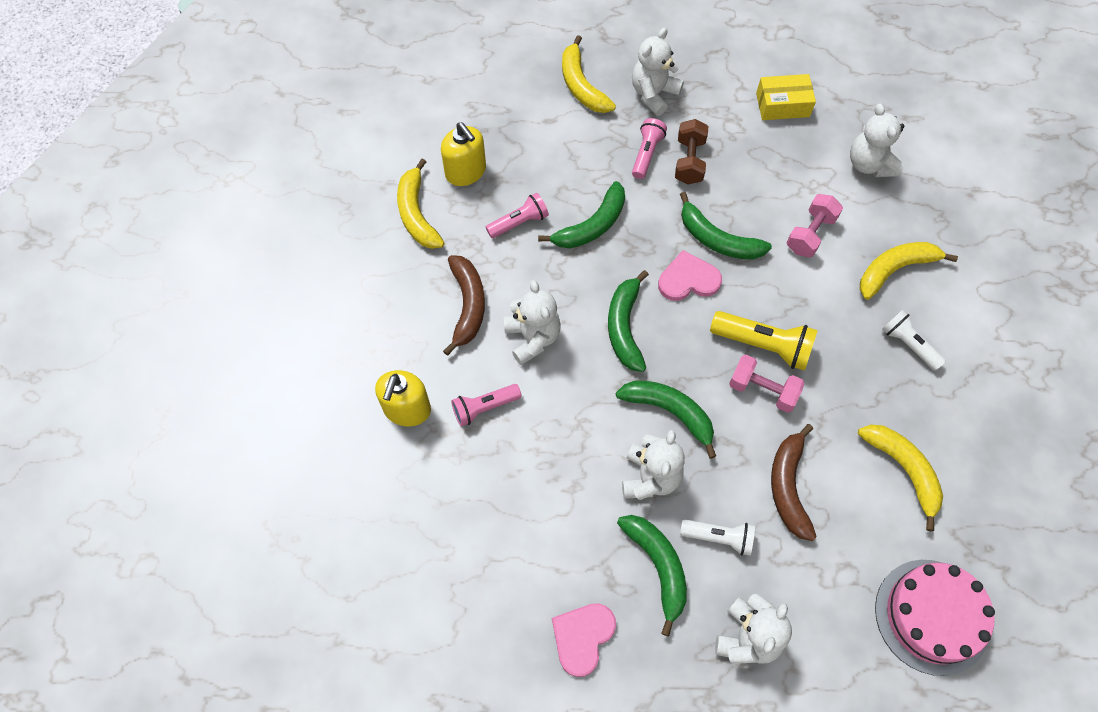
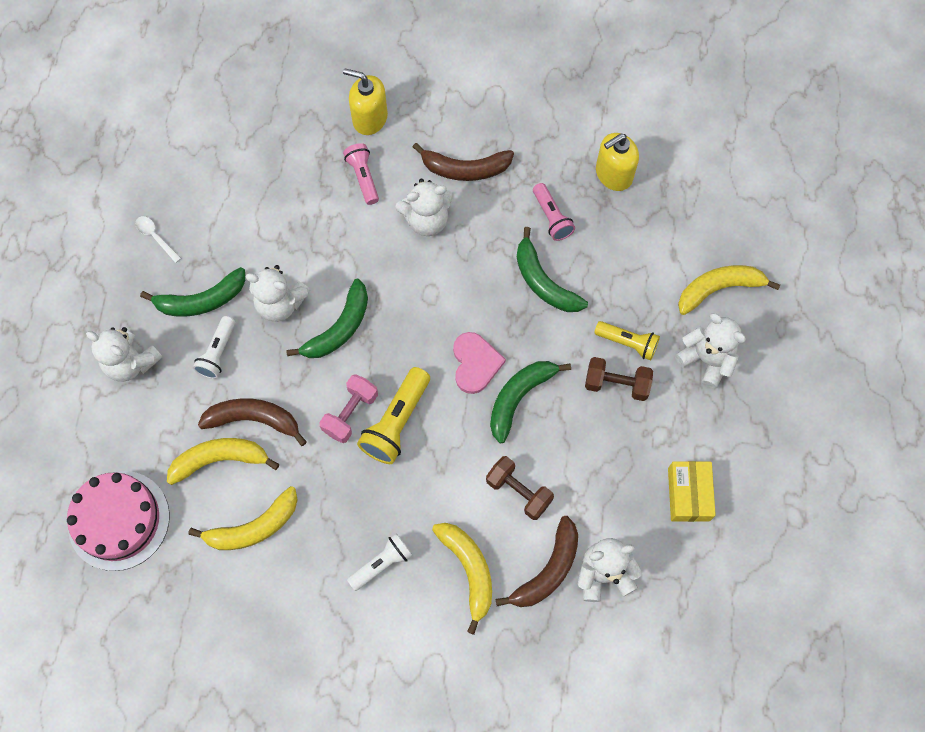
camera: 95 degrees right, 5 degrees up
(417, 214) = (567, 131): yellow banana -> yellow banana (220, 459)
(582, 637) = (156, 237): pink heart -> white spoon
(624, 327) = (429, 299): green banana -> none
(646, 154) = (627, 343): pink flashlight -> yellow flashlight
(810, 234) = (518, 491): pink dumbbell -> brown dumbbell
(877, 206) = (548, 570): none -> brown banana

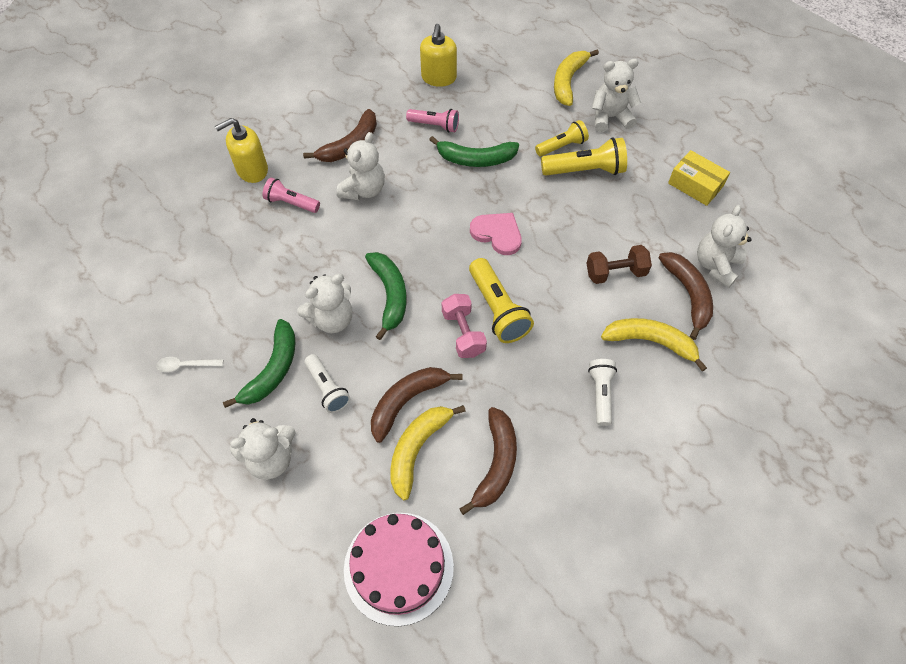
camera: 50 degrees left, 10 degrees down
(254, 527) = (496, 463): yellow banana -> brown banana
(519, 398) = (546, 227): green banana -> none
(616, 384) = (585, 170): brown dumbbell -> yellow flashlight

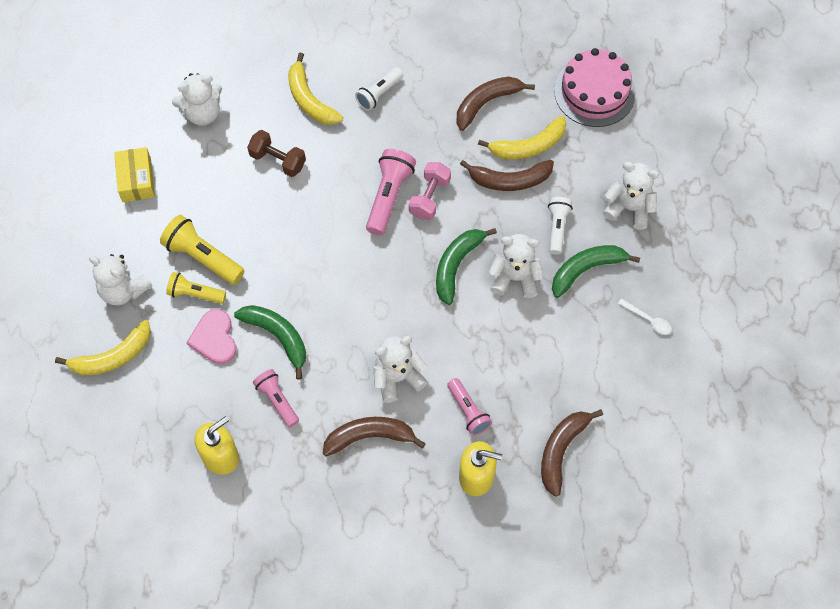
camera: 140 degrees left, 5 degrees up
(497, 234) = (329, 255): pink heart -> pink heart (214, 338)
(497, 309) = (389, 197): yellow flashlight -> pink flashlight
(688, 295) = (247, 109): brown banana -> brown banana (561, 451)

